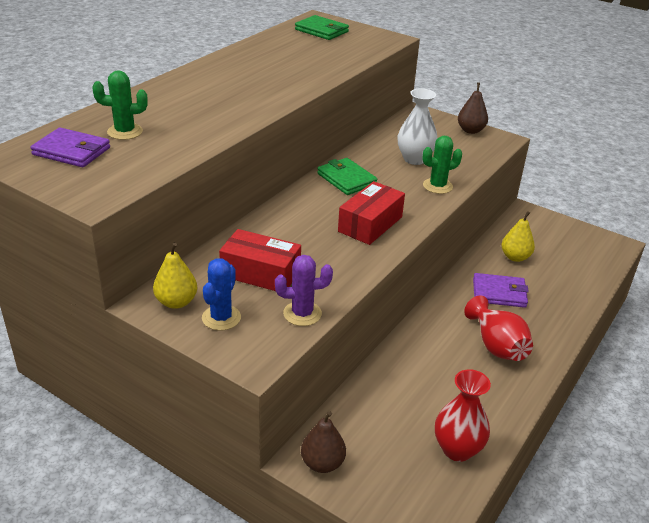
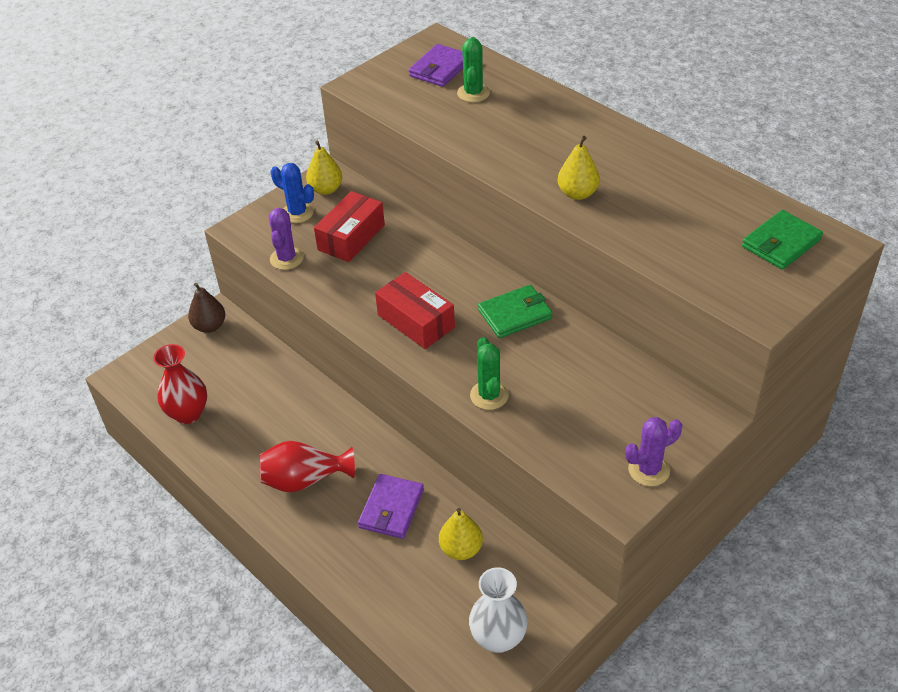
camera: 105 degrees right, 10 degrees up
(282, 86) = (577, 194): none -> yellow pear
(414, 159) = (561, 386): white vase -> white vase (498, 638)
(470, 130) = (649, 470): brown pear -> purple cactus

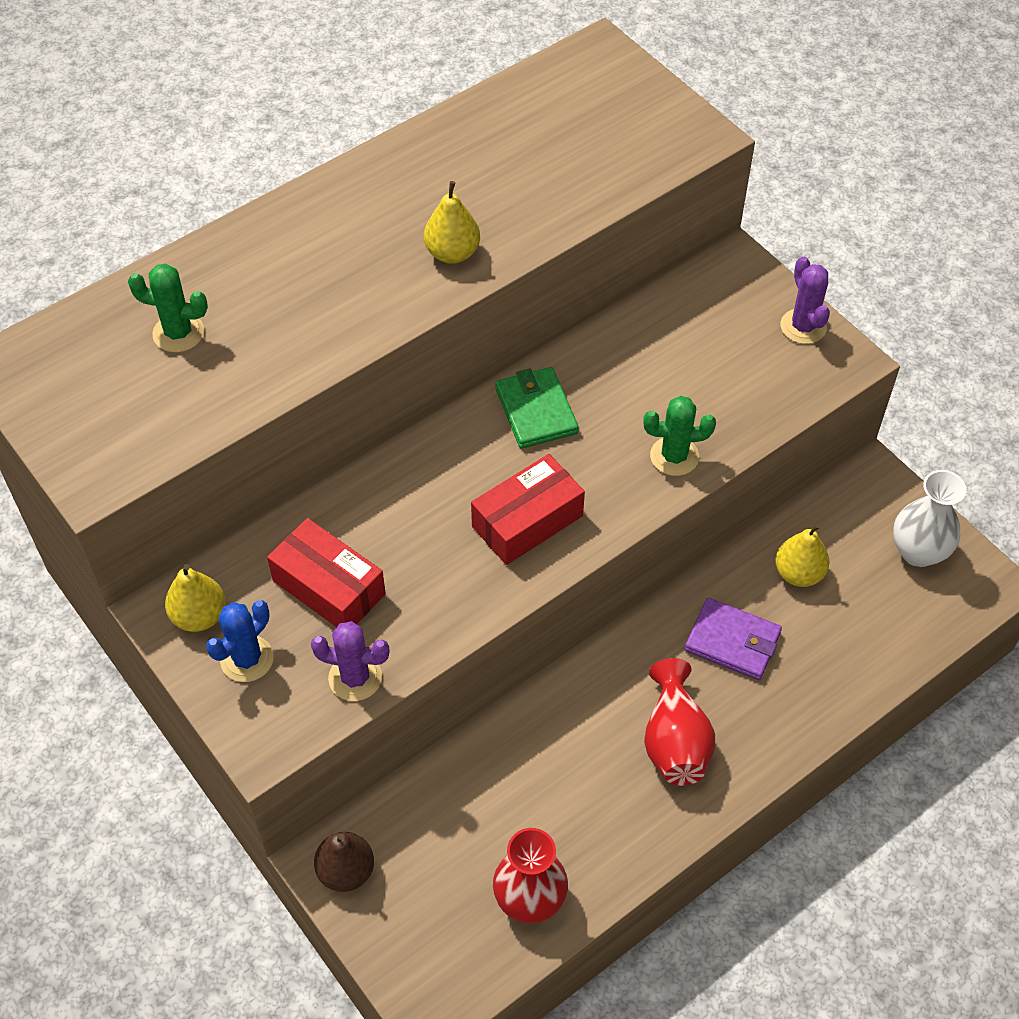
camera: 85 degrees left, 10 degrees up
(440, 69) = (94, 366): purple wallet -> none
(781, 243) = (589, 93): green wallet -> none

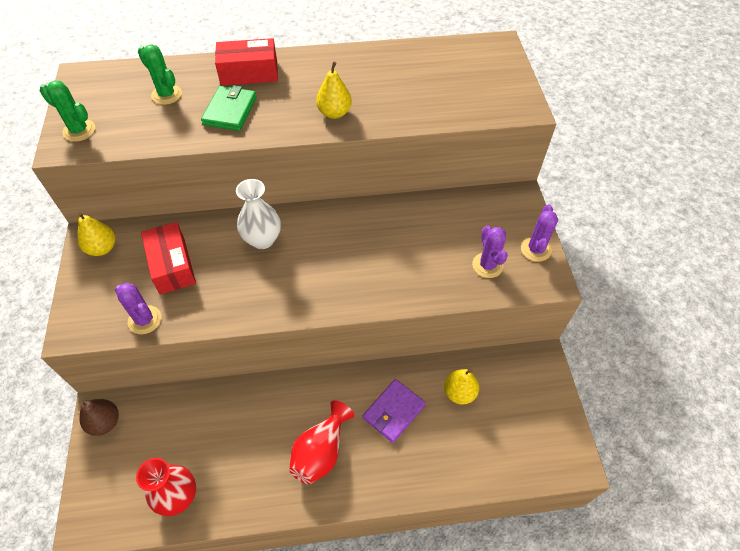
camera: 30 degrees right, 0 degrees up
(247, 659) = (104, 281): blue cactus -> none
(527, 521) = (298, 282): red box -> red box (249, 73)
(536, 411) = (349, 226): green wallet -> green wallet (230, 111)
(674, 456) = (406, 287): green cactus -> green cactus (79, 130)
(732, 641) = (394, 411): purple wallet -> purple wallet turned 75 degrees clockwise
(757, 377) = (487, 265): none -> purple cactus
(918, 552) = (541, 418): white vase -> white vase (262, 239)

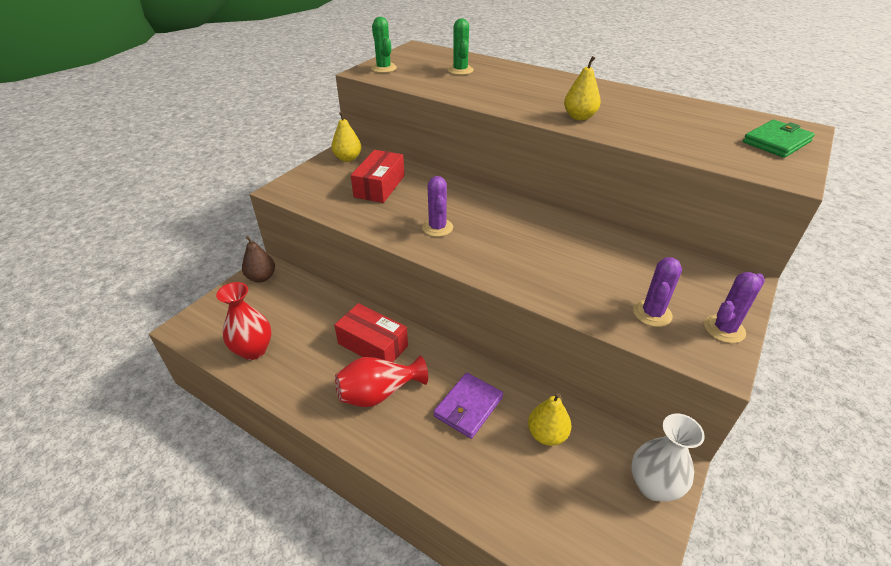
camera: 40 degrees right, 15 degrees down
(145, 320) = (328, 205): purple cactus -> purple cactus (437, 228)
(230, 111) = (495, 90): green wallet -> green wallet (776, 142)
(249, 73) = (534, 78): red box -> red box (373, 345)
(262, 239) = (459, 201): white vase -> white vase (653, 486)
(394, 411) = (468, 407): purple wallet -> purple wallet turned 45 degrees counterclockwise

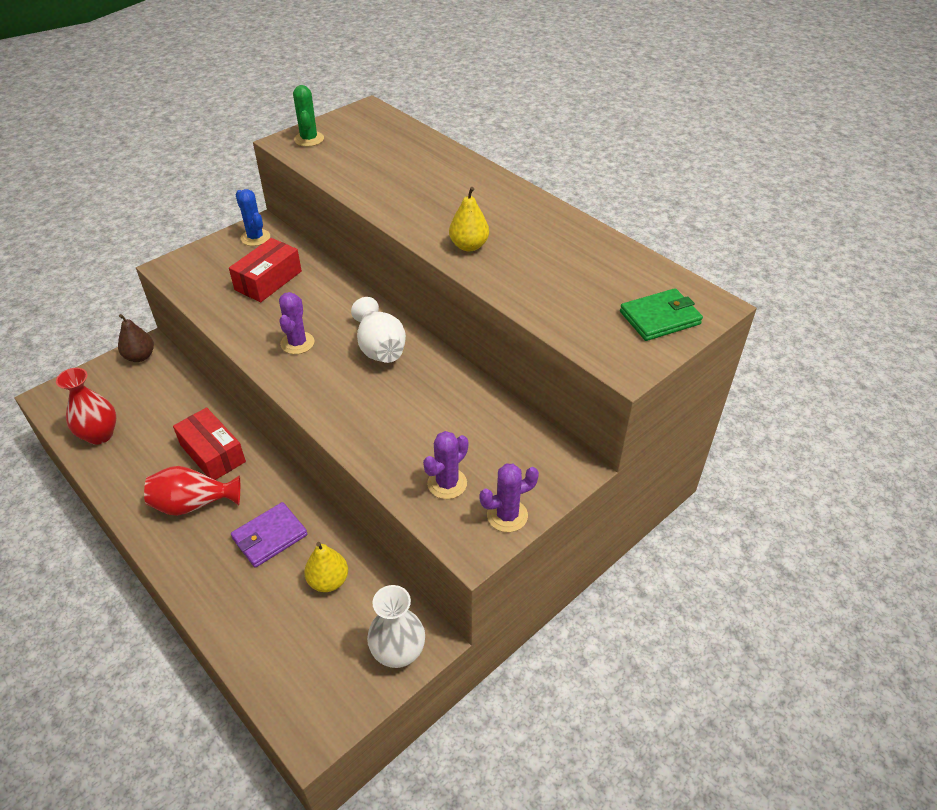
camera: 15 degrees right, 5 degrees up
(348, 158) = (255, 237): yellow pear -> blue cactus
(460, 70) = (391, 154): green cactus -> none
(512, 220) = (380, 348): none -> white vase

